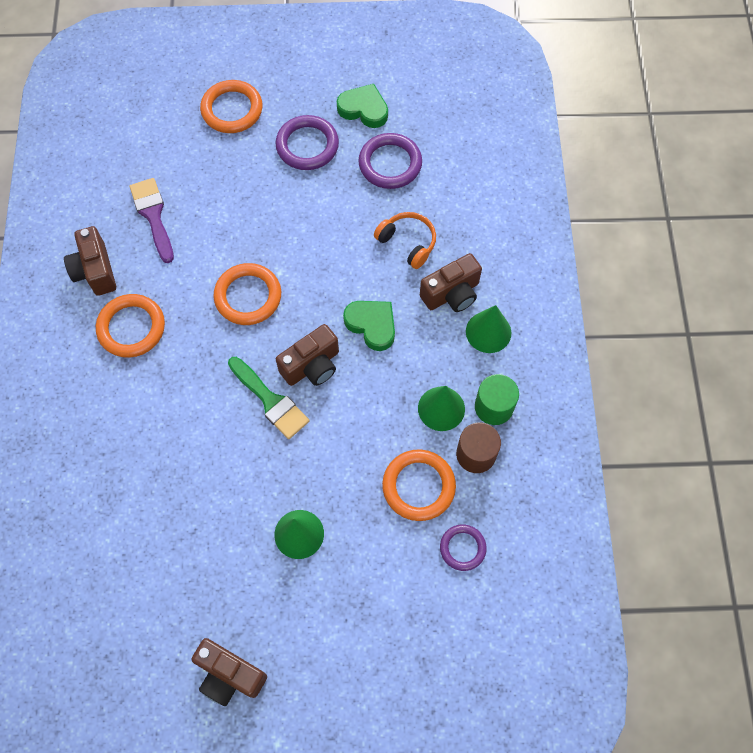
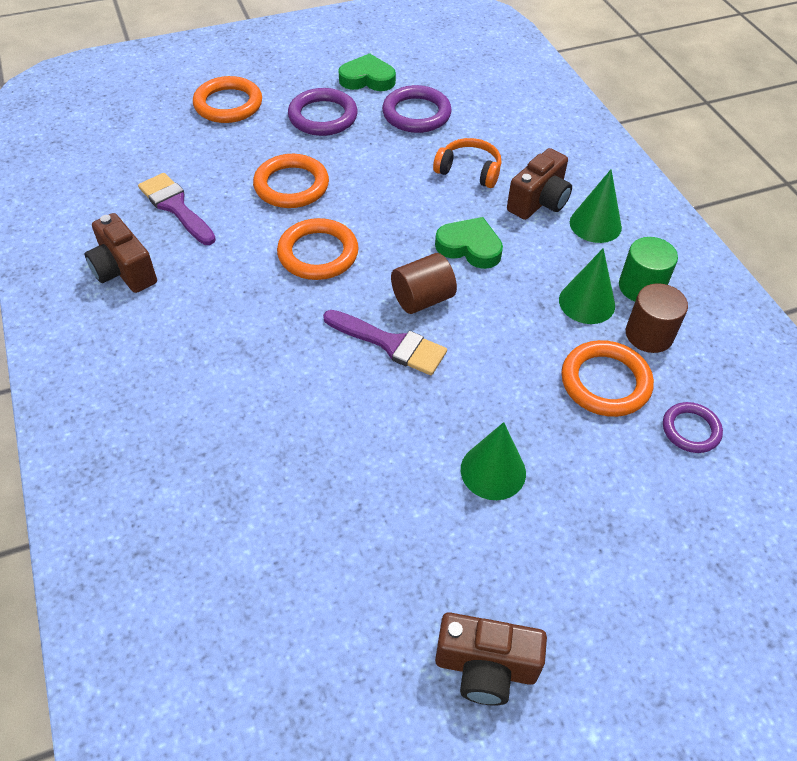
camera: 20 degrees left, 15 degrees down
(131, 328) = (190, 314): orange ring -> orange ring (291, 185)
(270, 400) = (390, 344): green brush -> purple brush
(312, 366) = (422, 299): brown camera -> brown cylinder

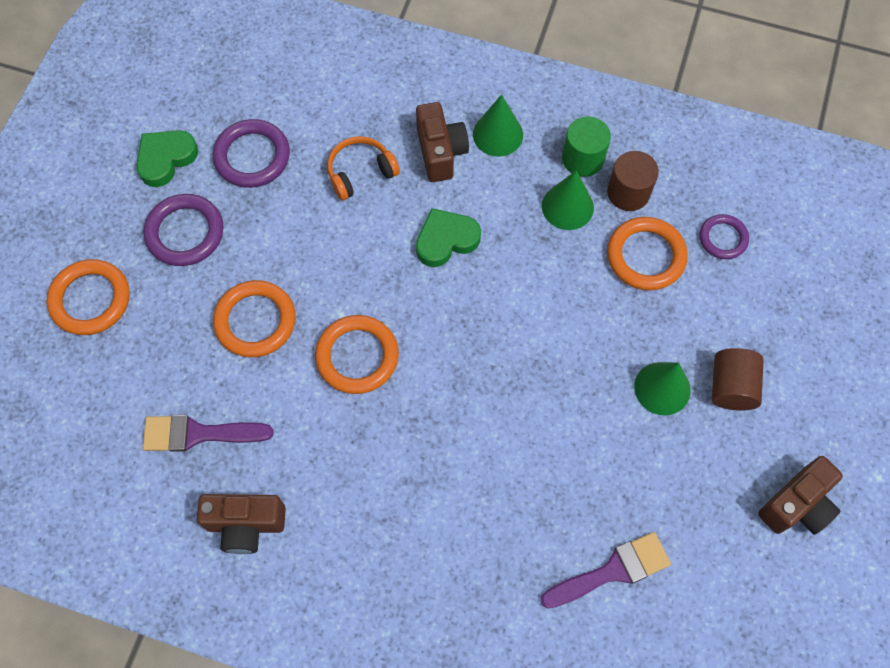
camera: 50 degrees left, 15 degrees up
(390, 344) = (497, 371): purple brush -> purple brush (612, 571)
(422, 299) = (471, 315): brown cylinder -> brown cylinder (731, 387)

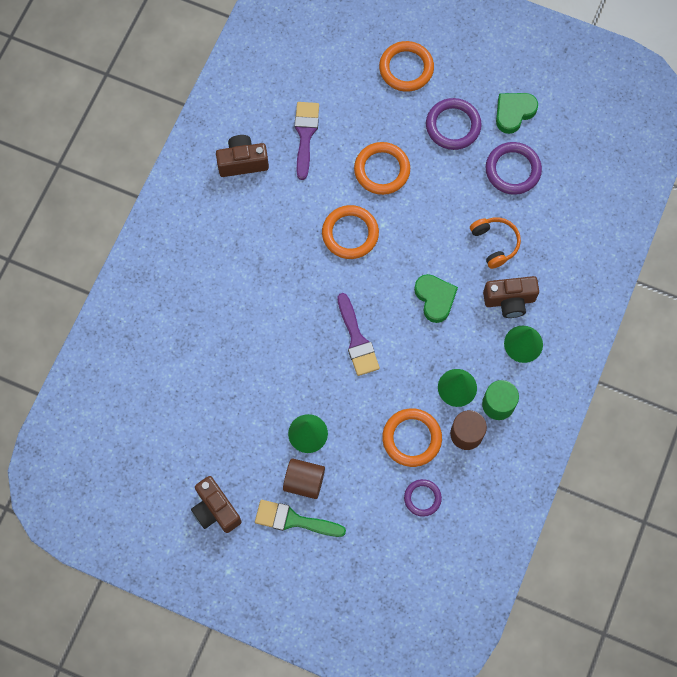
camera: 95 degrees right, 5 degrees up
(166, 159) = (514, 113): green heart -> green heart turned 90 degrees counterclockwise
(245, 525) = (242, 162): brown camera -> brown camera turned 75 degrees clockwise
(612, 571) = (187, 381): purple brush -> purple brush (357, 339)
(787, 395) = (294, 520): none -> green brush

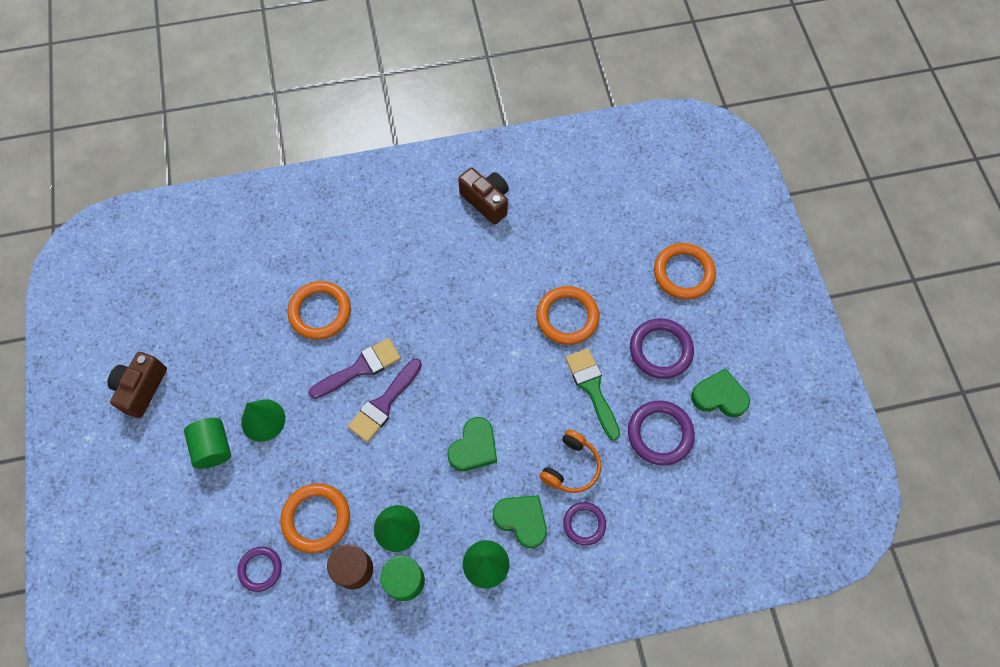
camera: 55 degrees right, 5 degrees down
(294, 520) = (169, 463): green brush -> green brush (592, 388)
(304, 481) = (213, 447): brown cylinder -> green cylinder
(305, 135) = (551, 233): purple brush -> purple brush (360, 368)
(350, 233) = (484, 330): orange ring -> orange ring (320, 312)
(509, 301) = (522, 520): brown camera -> green heart
(540, 262) = (584, 524): none -> purple ring

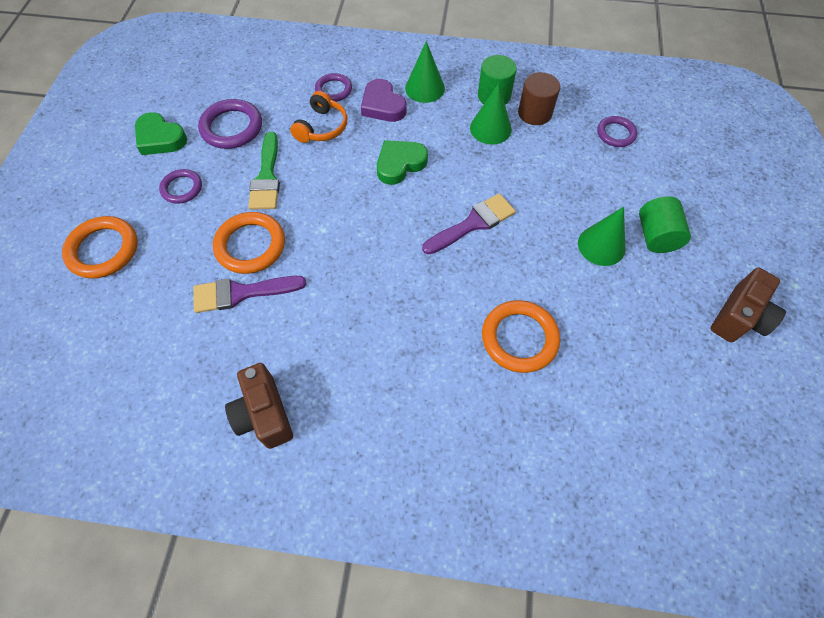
camera: 160 degrees left, 5 degrees down
(316, 518) = (560, 154): orange ring -> none
(360, 368) = (488, 263): purple brush -> purple brush (242, 293)
(522, 520) = (382, 105): green heart -> purple heart
(571, 466) = (322, 127): orange headphones -> orange headphones turned 150 degrees clockwise
(660, 350) = (182, 188): purple ring -> purple ring, size x0.62

